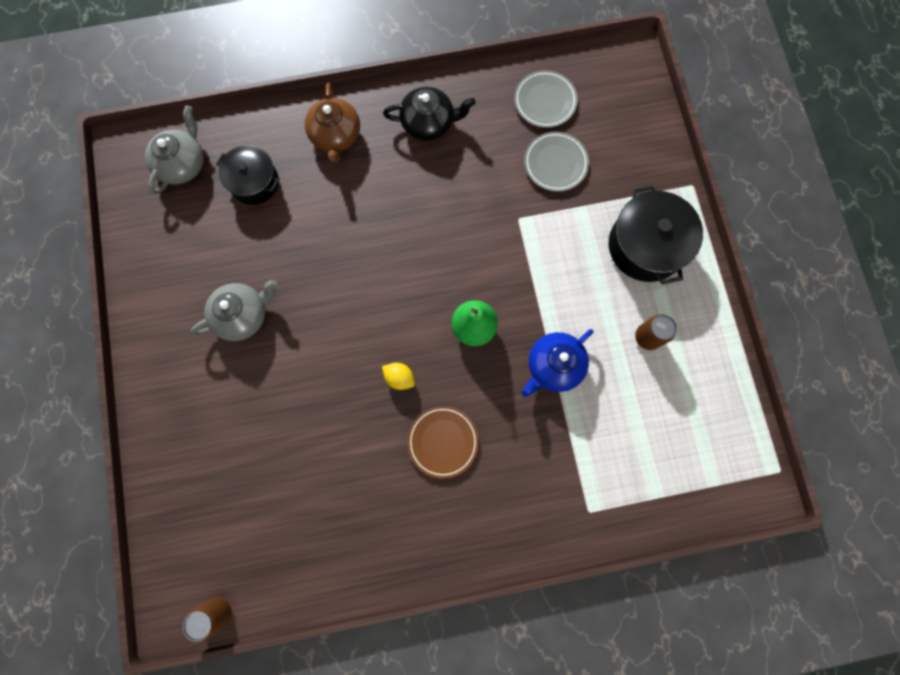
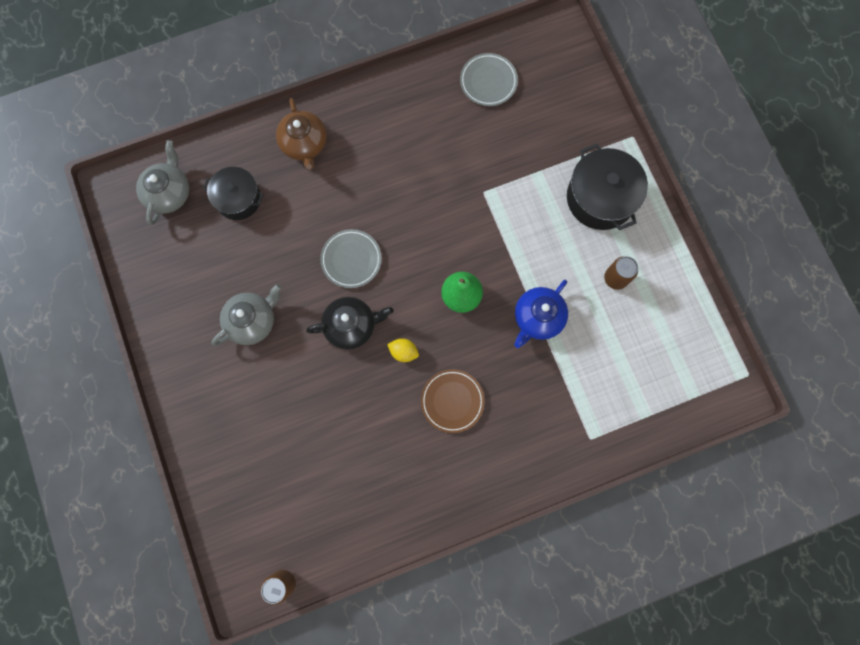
camera: 10 degrees left, 0 degrees up
(429, 123) = (387, 118): black teapot -> black teapot (351, 326)
(555, 163) = (507, 137): grey plate -> grey plate (351, 259)

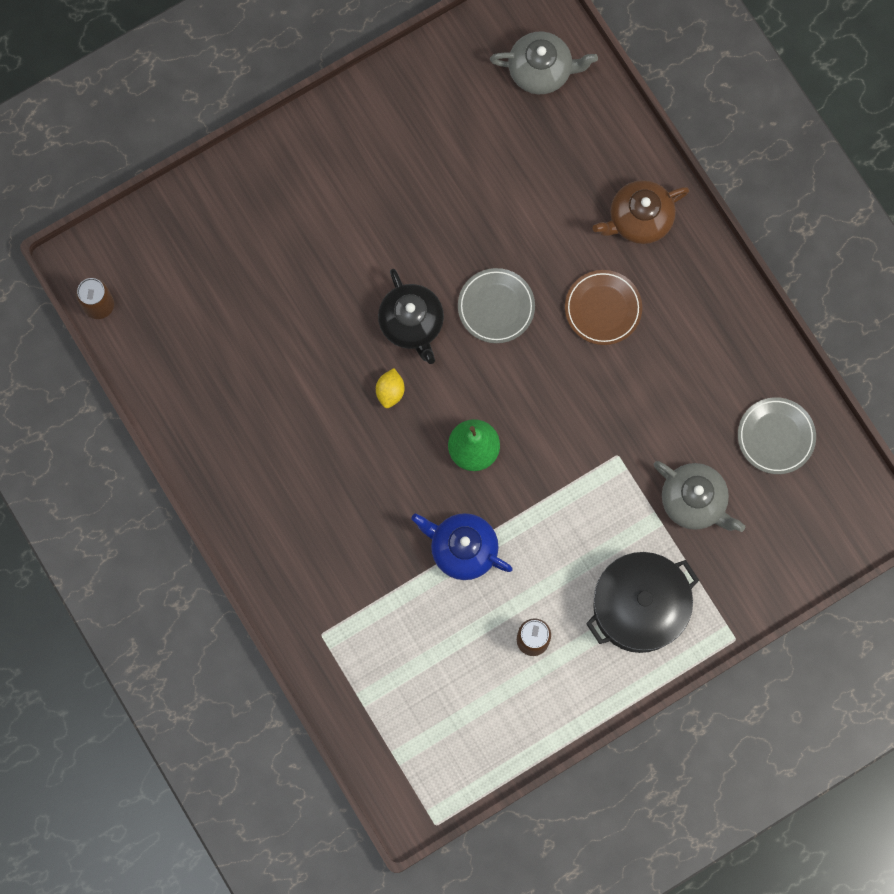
camera: 80 degrees right, 0 degrees up
(238, 199) = (549, 154): black pot -> none
(252, 321) = (397, 205): grey teapot -> grey teapot (694, 501)
(452, 401) = (339, 460): brown plate -> brown plate (603, 309)

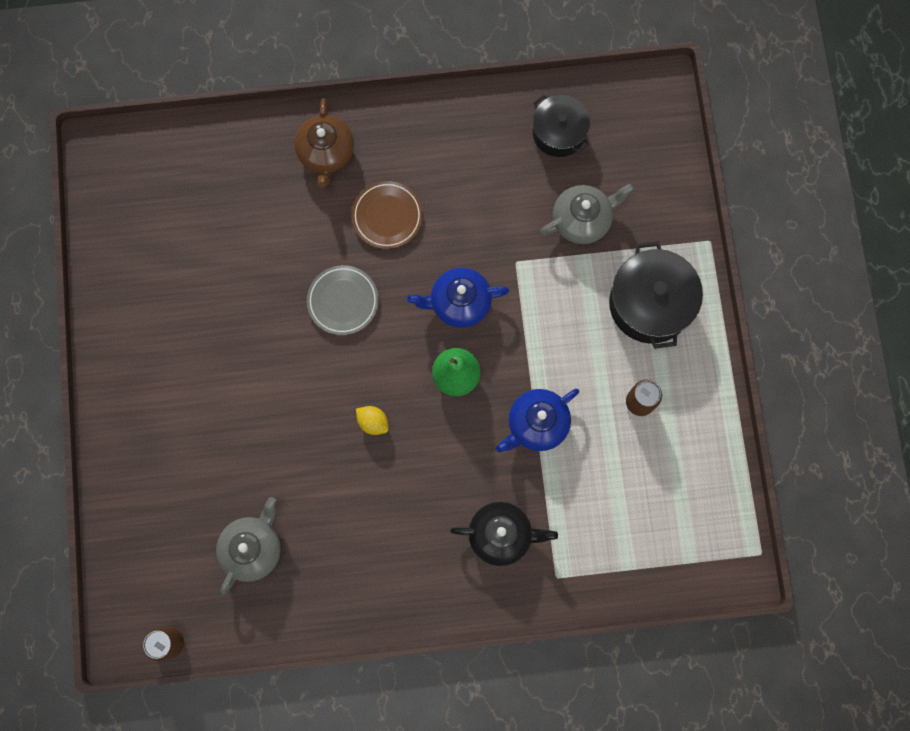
camera: 65 degrees left, 0 degrees up
(412, 323) = (322, 377): black teapot -> black teapot (501, 535)
(541, 70) = (158, 171): grey teapot -> grey teapot (253, 548)
(549, 418) = (459, 302): none -> blue teapot
(776, 437) = (559, 133): grey plate -> black pot

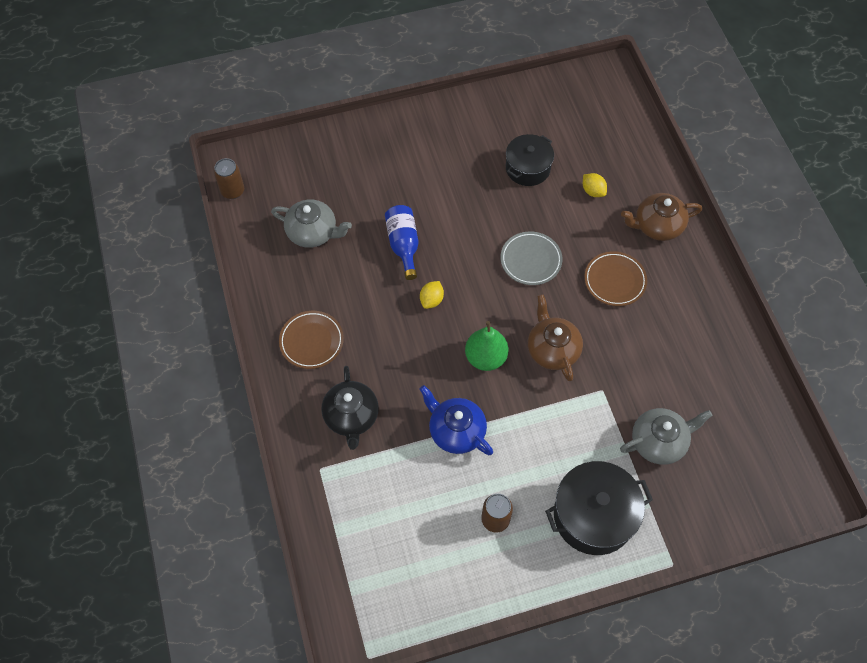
camera: 80 degrees right, 15 degrees down
(265, 211) = (593, 191): none -> yellow lemon
(293, 442) = (403, 245): none -> blue bottle
(400, 567) = (311, 341): none -> brown plate
(459, 302) = (552, 349): blue teapot -> brown teapot
(559, 133) = (738, 408): black pot -> black pot (528, 168)
(582, 220) = (659, 442): grey teapot -> grey teapot turned 75 degrees counterclockwise

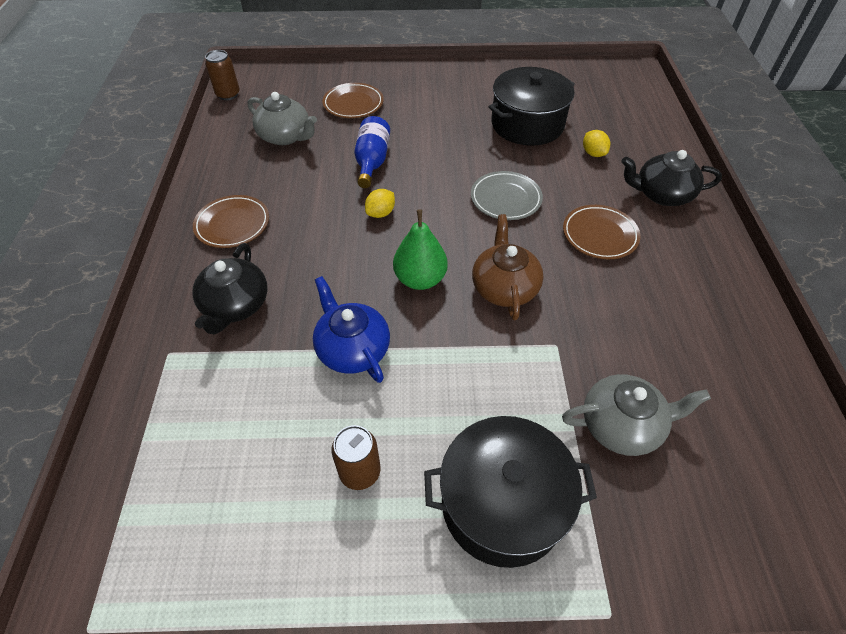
camera: 15 degrees right, 10 degrees down
(359, 177) = (353, 104): none -> brown plate
(528, 168) = (527, 124): black pot -> black pot, size x1.51
(657, 225) = (661, 194): brown teapot -> black teapot

